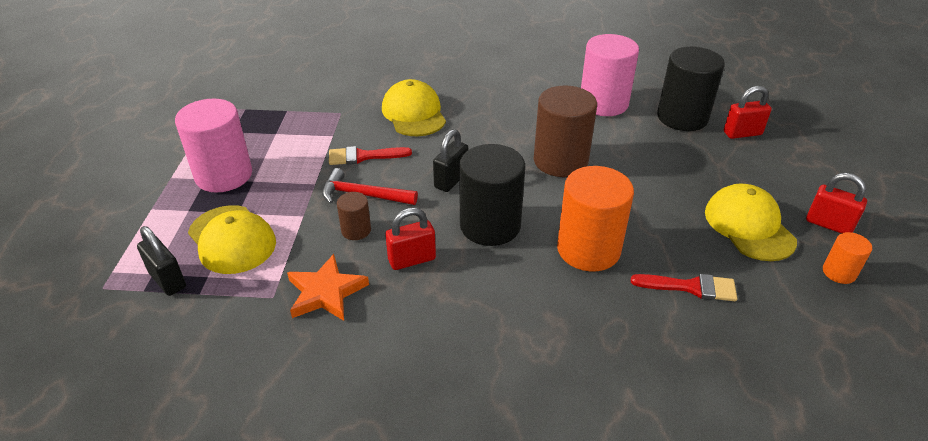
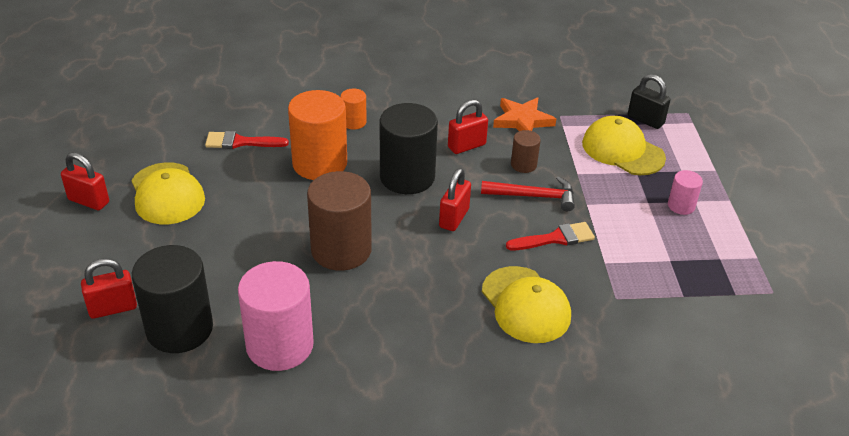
camera: 170 degrees right, 0 degrees up
(224, 175) = (681, 206): pink cylinder -> pink cylinder, size x0.48
(451, 180) = (454, 218): black padlock -> red padlock
(839, 272) = (111, 161): orange cylinder -> orange cylinder (353, 122)

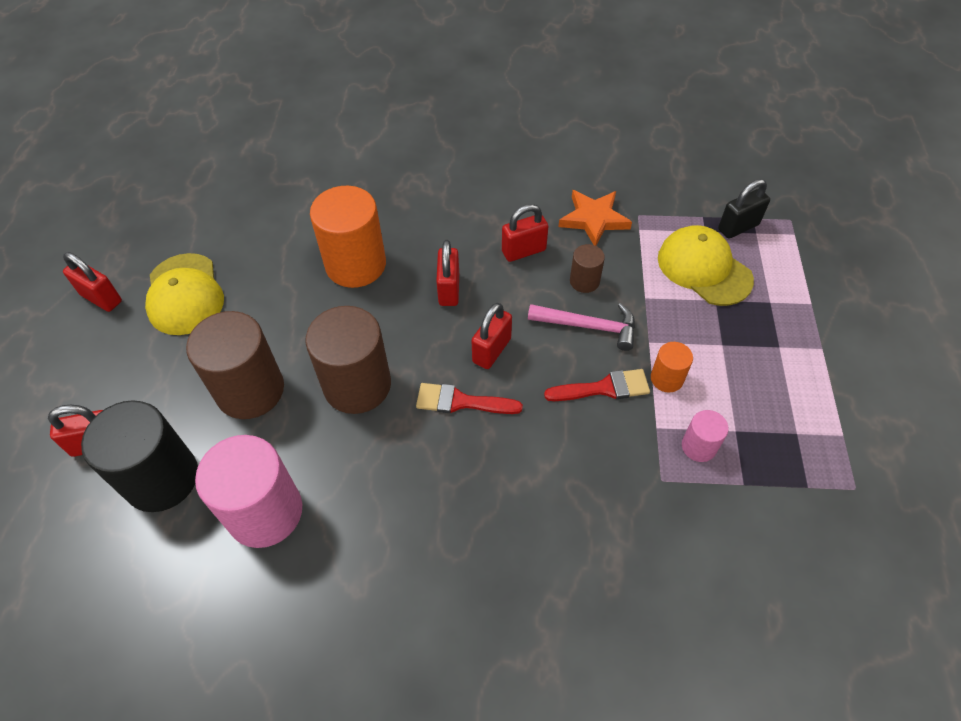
camera: 10 degrees right, 15 degrees up
(241, 142) = (276, 230): red brush -> red brush (461, 402)
(245, 260) = (250, 390): none -> brown cylinder
(353, 122) = (403, 210): orange cylinder -> orange cylinder (666, 378)
(407, 177) = (449, 289): black cylinder -> red padlock
(525, 305) = (553, 480): yellow cap -> none
(533, 196) = (588, 326): red hammer -> pink hammer
(645, 120) = (738, 227): black padlock -> black padlock turned 75 degrees counterclockwise
(681, 206) = (761, 352): pink cylinder -> pink cylinder (698, 446)

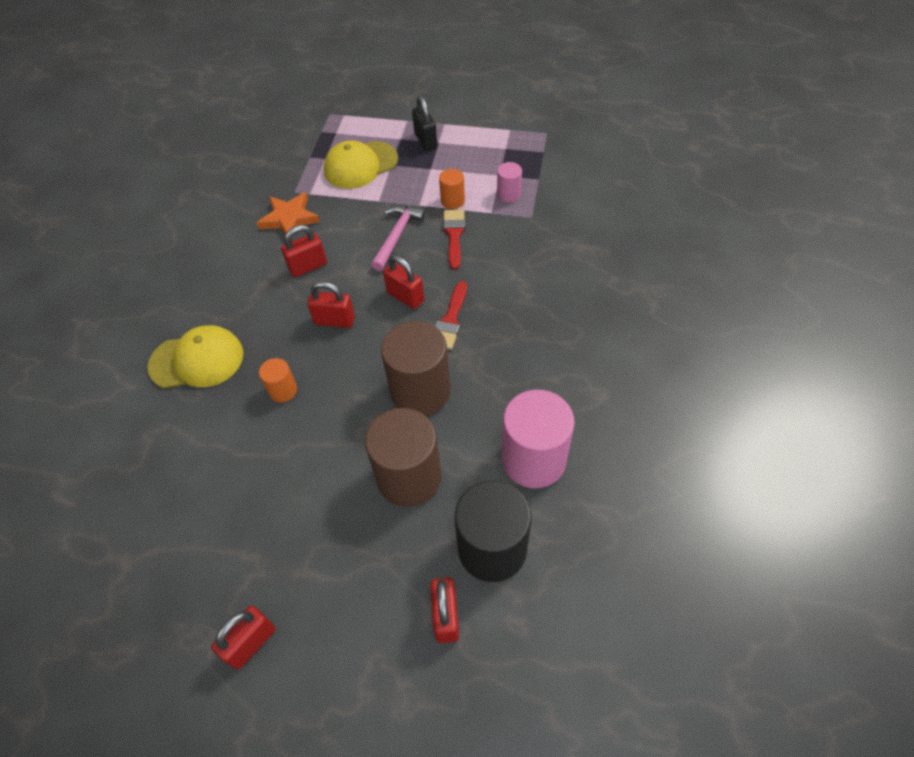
camera: 80 degrees left, 0 degrees up
(184, 294) = (273, 549): yellow cap -> yellow cap (197, 360)
(356, 265) = (283, 390): orange cylinder -> orange cylinder, size x0.48
(523, 251) = (308, 266): red padlock -> red padlock turned 75 degrees clockwise
(584, 281) = (352, 232): brown cylinder -> none
(738, 227) = (327, 140): black padlock -> black padlock (425, 140)

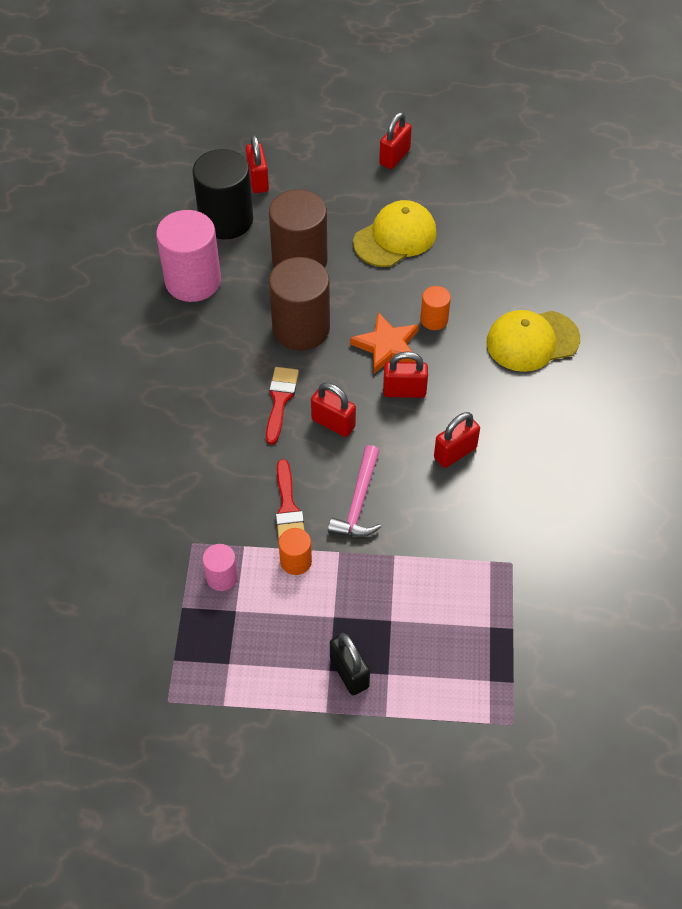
camera: 170 degrees right, 0 degrees up
(289, 218) = (502, 519): orange star -> orange star (387, 346)
(360, 165) = (434, 616): yellow cap -> yellow cap (395, 237)

